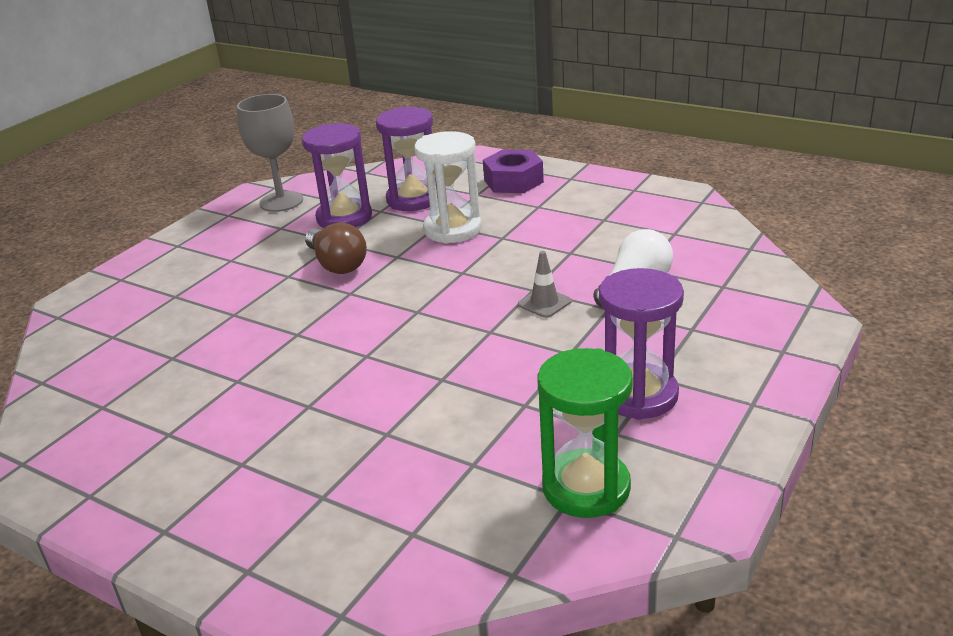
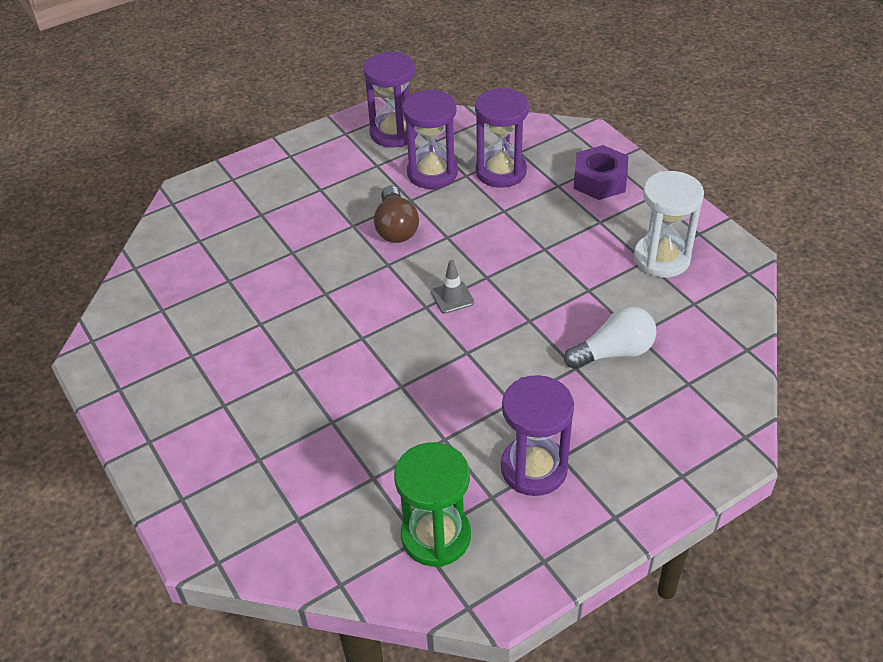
camera: 25 degrees right, 15 degrees up
(281, 202) = (394, 133): grey goblet -> purple hourglass
(452, 229) = (510, 223): white hourglass -> white hourglass (661, 258)
(544, 303) = (528, 340): grey traffic cone -> grey traffic cone (452, 297)

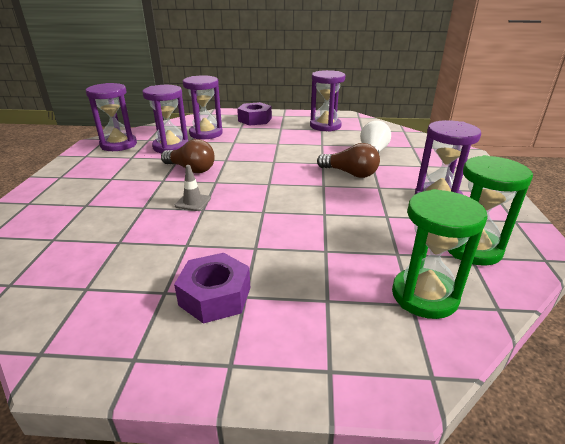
camera: 55 degrees left, 15 degrees down
(209, 387) = (215, 296): none -> purple nut
(317, 523) = (424, 296): none -> green hourglass
(452, 297) = (274, 174): grey traffic cone -> grey traffic cone (193, 202)
(523, 360) = (350, 173): none -> brown light bulb
(661, 258) = (325, 126): white hourglass -> purple hourglass

